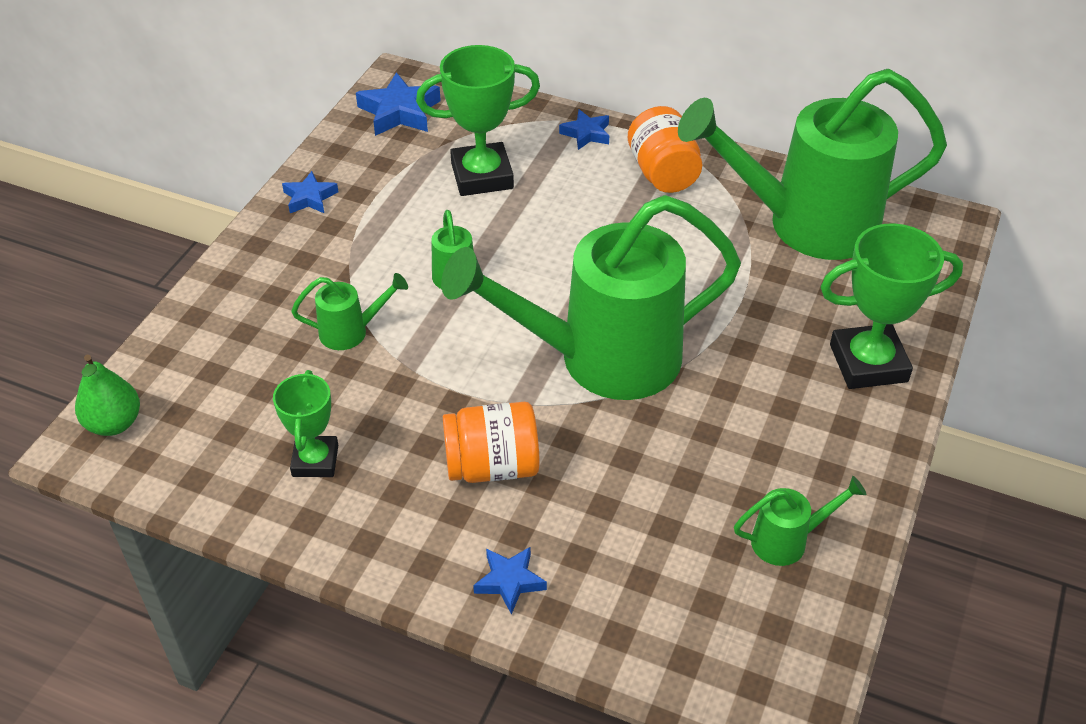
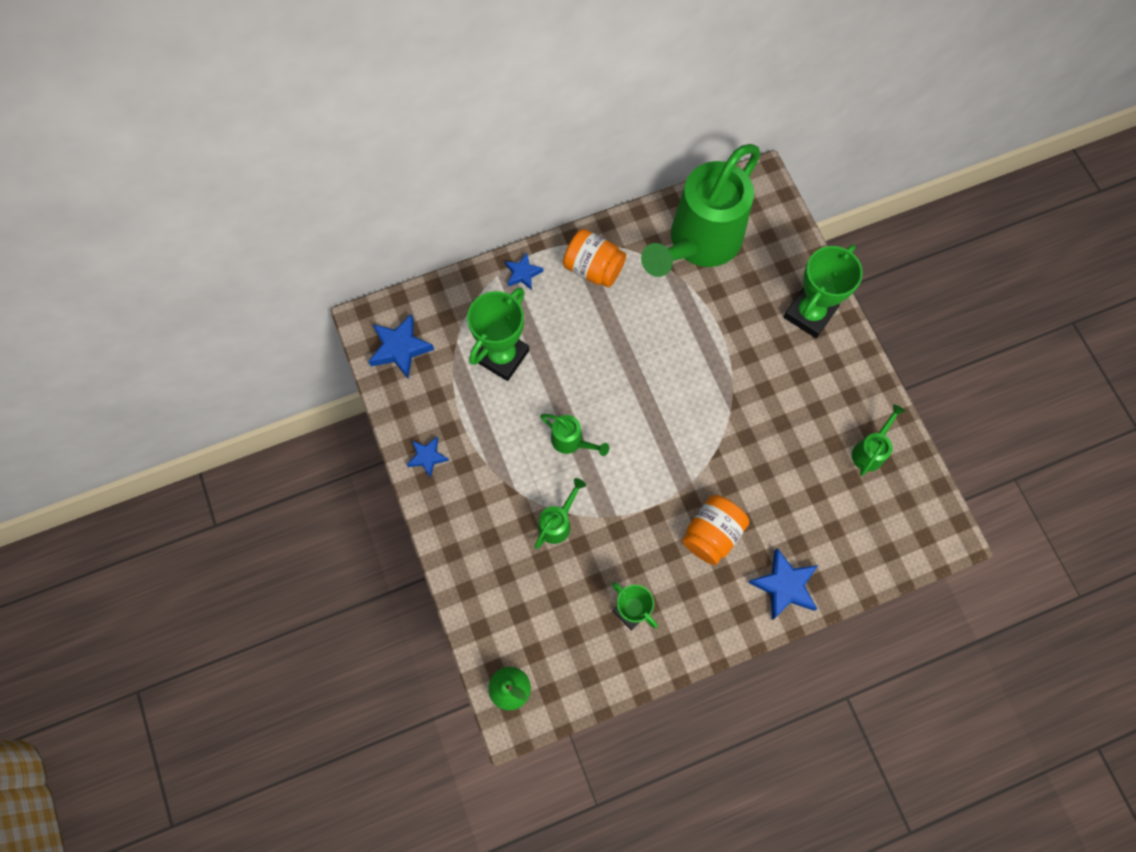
camera: 45 degrees left, 25 degrees up
(509, 581) = (784, 586): blue star -> blue star, size x1.63
(601, 359) = (693, 424): green watering can -> none

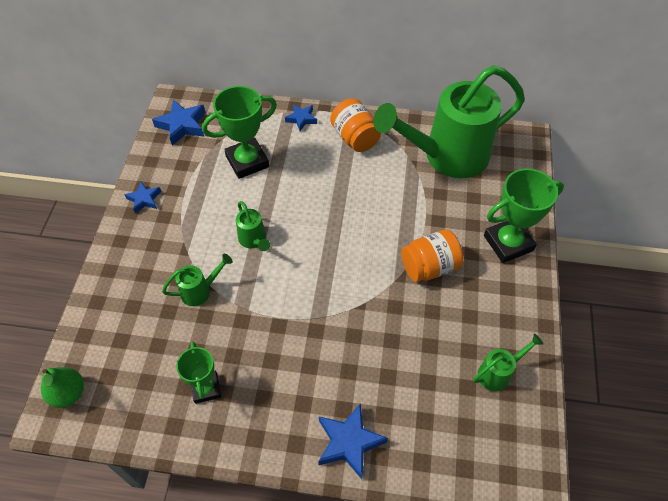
camera: 30 degrees right, 15 degrees down
(711, 534) = (315, 365): orange jar -> orange jar (429, 267)

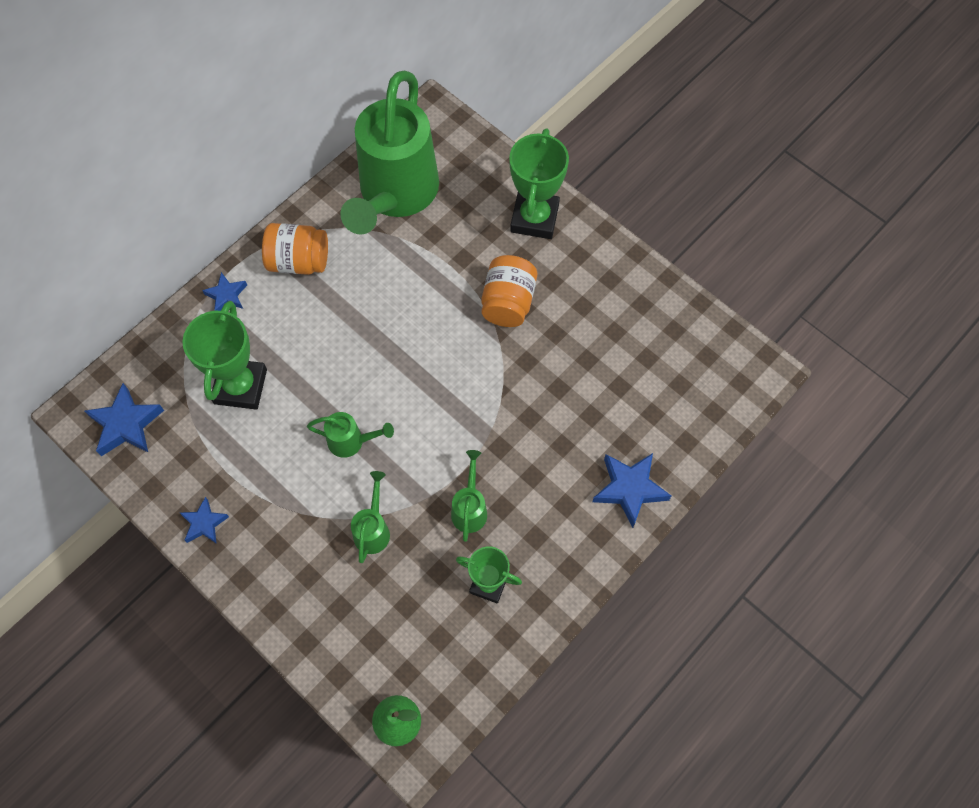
camera: 55 degrees left, 10 degrees up
(498, 373) = (652, 324): green watering can -> green watering can (470, 508)

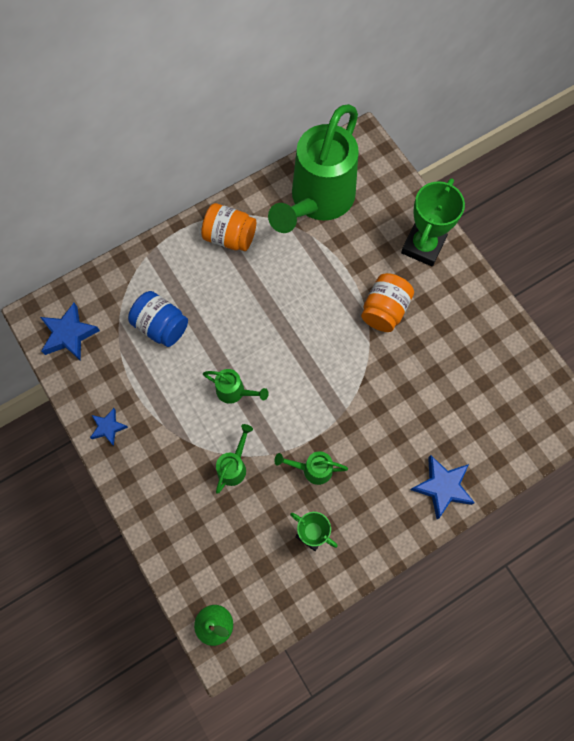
camera: 15 degrees right, 5 degrees up
(226, 295) = (168, 251): blue star -> none
(240, 386) = (161, 326): green trophy -> blue jar
(470, 508) = (312, 469): green watering can -> green watering can turned 105 degrees counterclockwise

